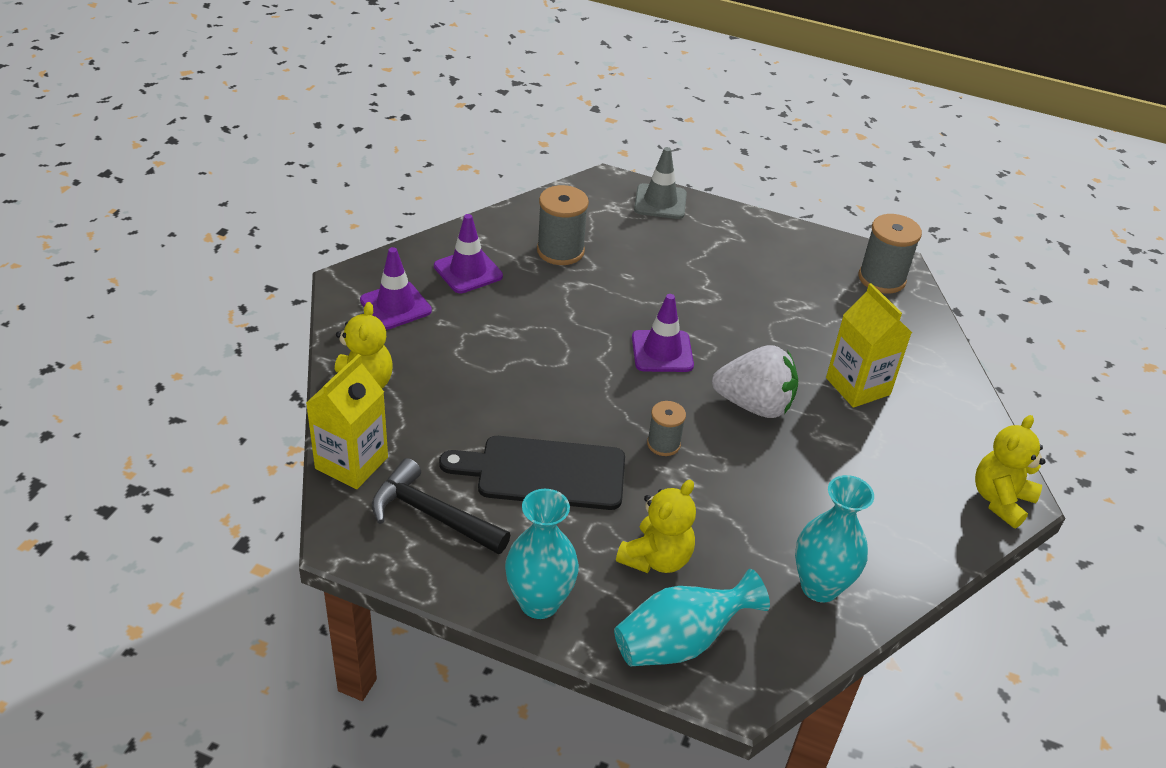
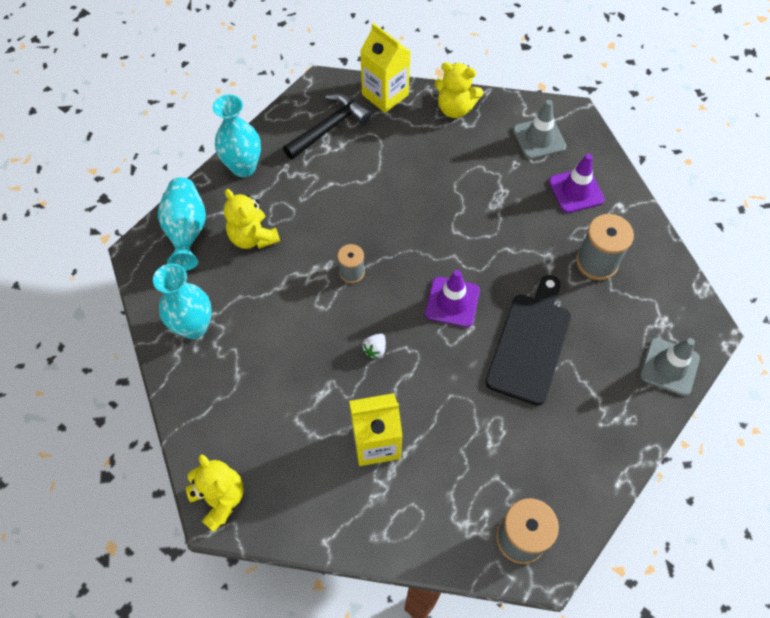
camera: 110 degrees right, 20 degrees up
(395, 306) = (539, 138): purple traffic cone -> grey traffic cone
(544, 473) = (346, 193): black cutting board -> black cutting board (530, 343)
(754, 405) = (375, 349): white strawberry -> white strawberry, size x0.40

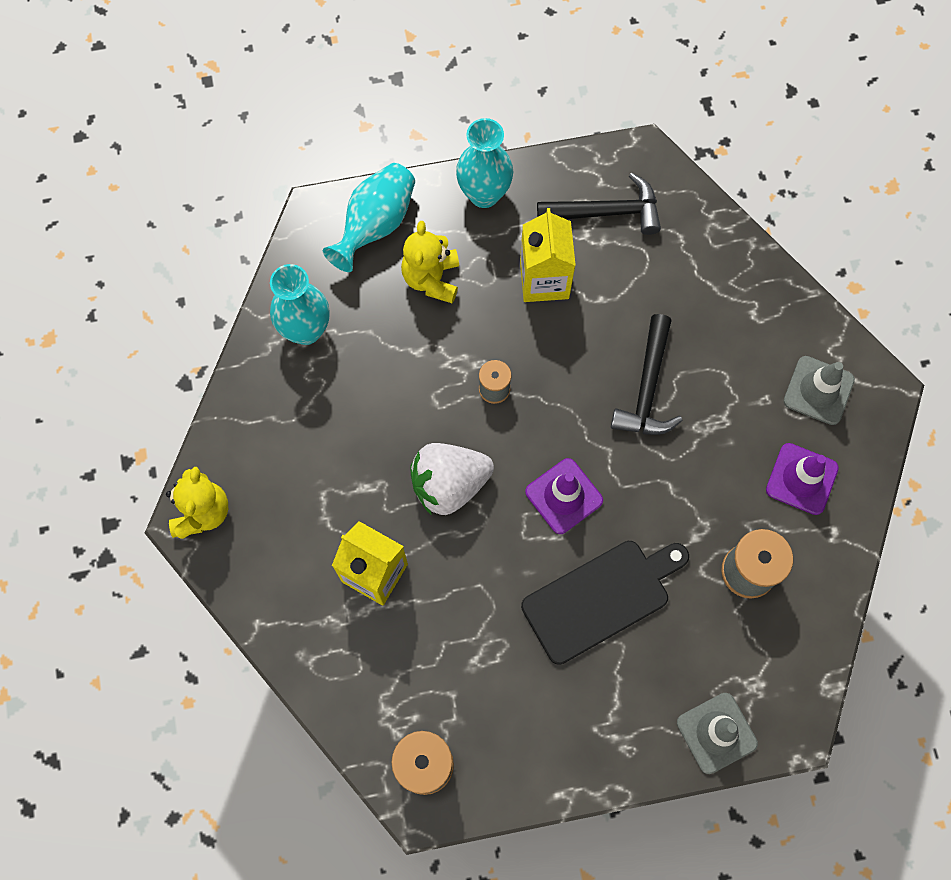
camera: 40 degrees right, 10 degrees up
(375, 349) = (449, 484): white strawberry -> white strawberry, size x2.50
(385, 95) = (698, 216): yellow carton -> yellow carton (544, 280)
(444, 205) = (647, 388): none -> black hammer
(455, 108) = (759, 287): yellow teddy bear -> none

